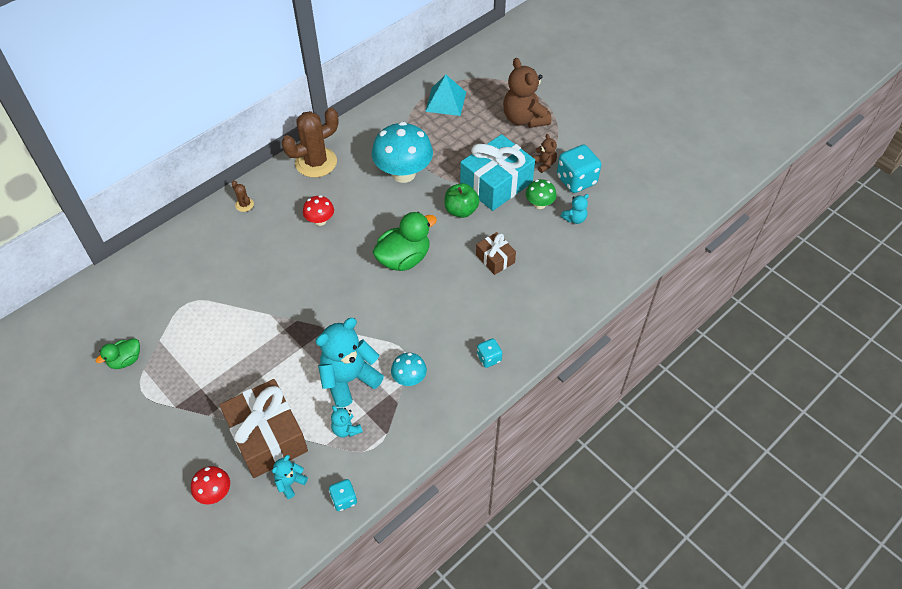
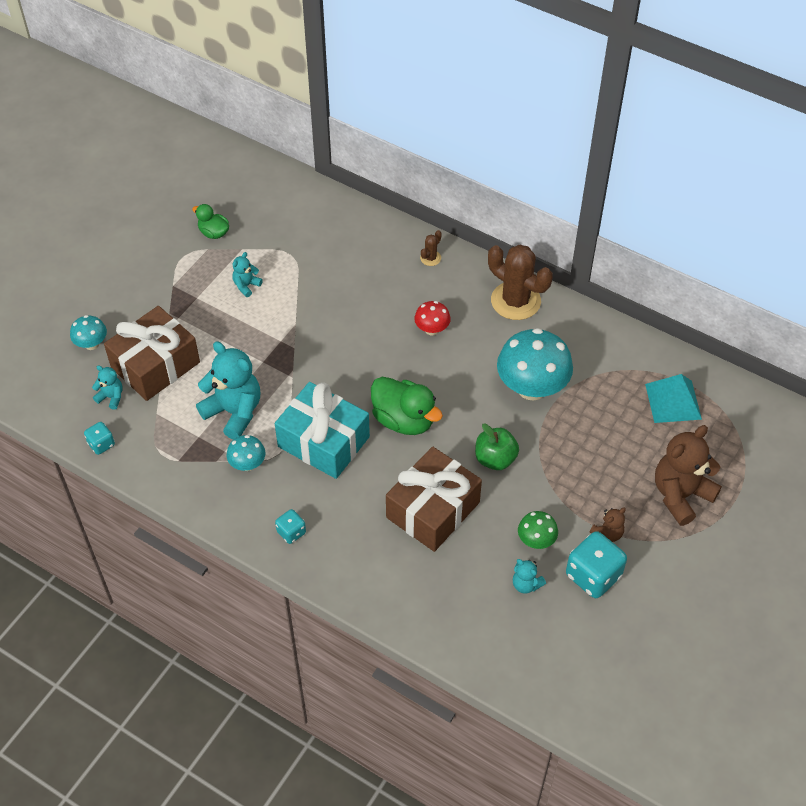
camera: 75 degrees right, 0 degrees up
(214, 493) = (91, 344): red mushroom -> turquoise mushroom
(346, 429) = (176, 425): turquoise teddy bear -> turquoise teddy bear (246, 286)
(495, 259) = (433, 510): brown gift -> brown gift, size x1.94
(496, 184) = (552, 486): turquoise gift -> turquoise gift (323, 442)

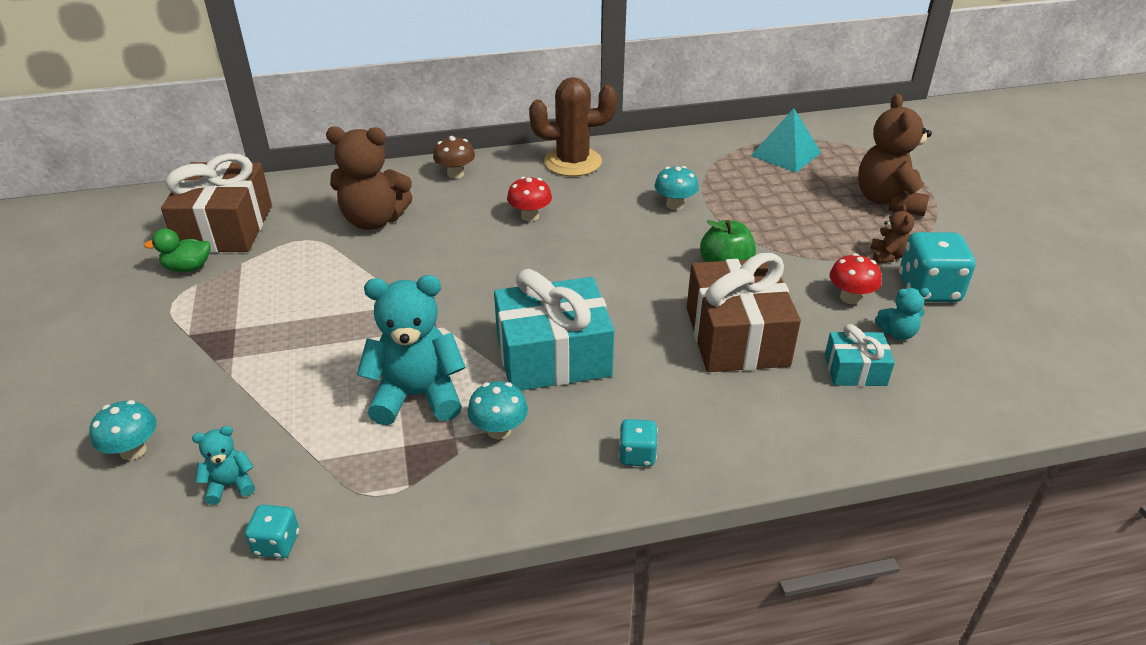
camera: 45 degrees left, 15 degrees down
(155, 365) = (256, 416): brown gift -> brown gift (225, 228)
(246, 286) = (286, 287): turquoise teddy bear -> none
(341, 265) = (373, 220): none -> brown teddy bear
(404, 420) = (604, 290): green duck -> none
(430, 258) = (455, 174): brown cactus -> brown mushroom
(465, 584) = (855, 370): none -> turquoise gift
(532, 388) = (674, 205): turquoise mushroom -> turquoise mushroom, size x0.50
(536, 540) = (850, 297): green mushroom -> red mushroom

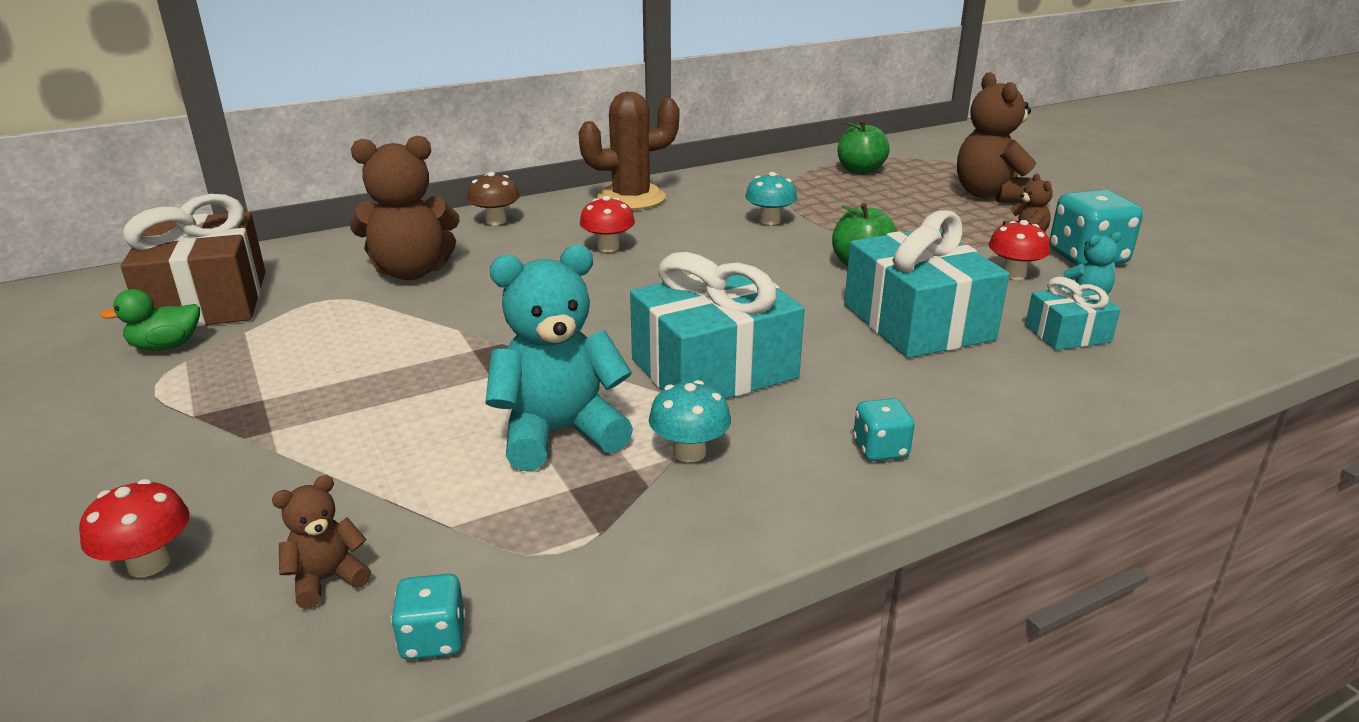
camera: 15 degrees left, 10 degrees down
(133, 450) = (149, 563): turquoise mushroom -> red mushroom
(230, 485) = (327, 579): turquoise teddy bear -> brown teddy bear
(736, 336) = (917, 322): brown gift -> turquoise gift
(786, 154) = (860, 170): turquoise pyramid -> green apple

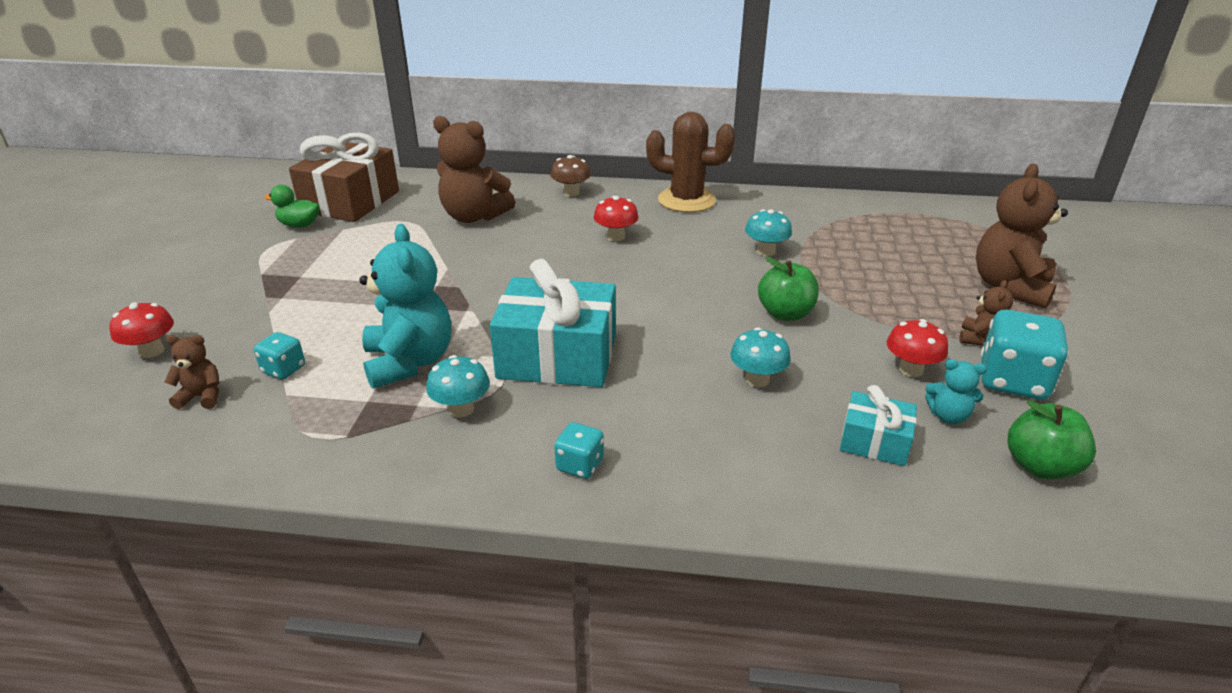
camera: 35 degrees right, 5 degrees up
(433, 639) = (201, 454): turquoise dice -> turquoise dice (284, 370)
(559, 433) = (409, 362): turquoise teddy bear -> turquoise teddy bear turned 60 degrees clockwise
(860, 170) = (914, 227): green apple -> green apple (1040, 466)
(917, 322) = (757, 380): turquoise gift -> turquoise mushroom

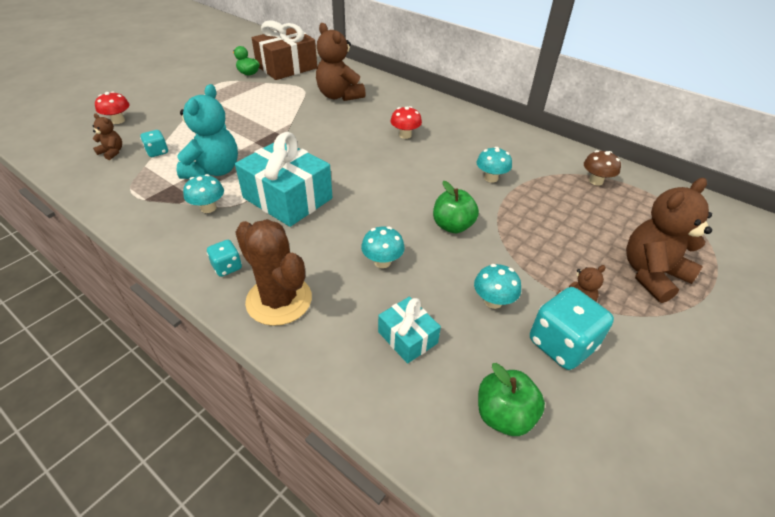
camera: 30 degrees right, 10 degrees up
(571, 193) = (411, 97): brown mushroom -> brown mushroom (595, 181)
(686, 200) = (478, 125): brown cactus -> brown cactus (279, 300)
(910, 370) = (493, 301): red mushroom -> turquoise mushroom
(948, 416) = (480, 345): turquoise teddy bear -> none

